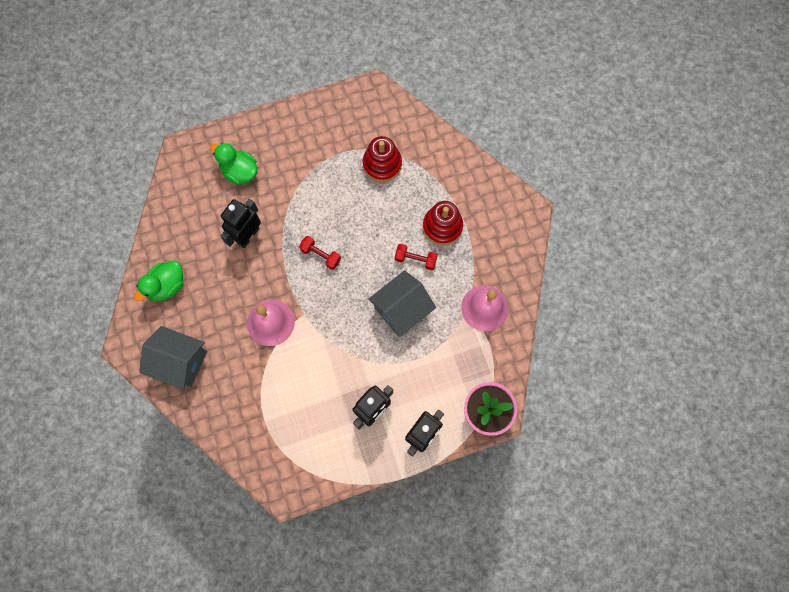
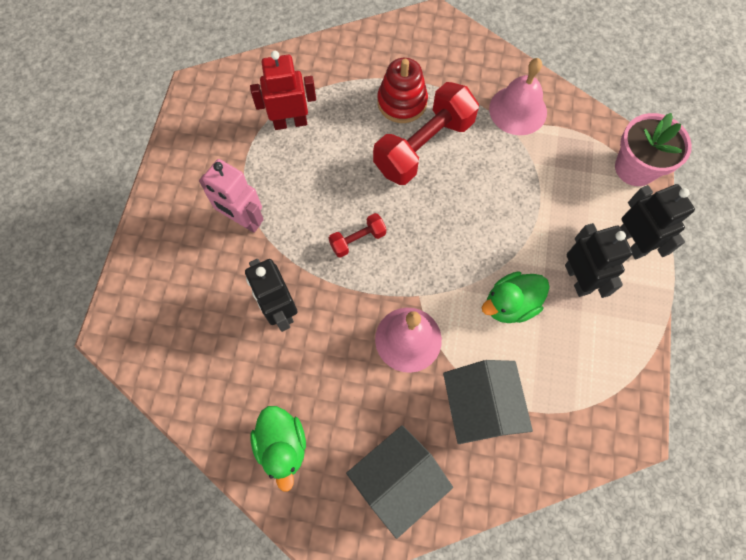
camera: 60 degrees left, 5 degrees down
(240, 171) = (191, 277): green duck -> green duck (510, 304)
(294, 178) = (243, 220): none -> pink robot
(382, 164) = (290, 122): red stacking toy -> red robot
(401, 310) = (474, 189): grey house -> grey house (479, 407)
(415, 259) = (424, 146): red dumbbell -> red dumbbell, size x2.11

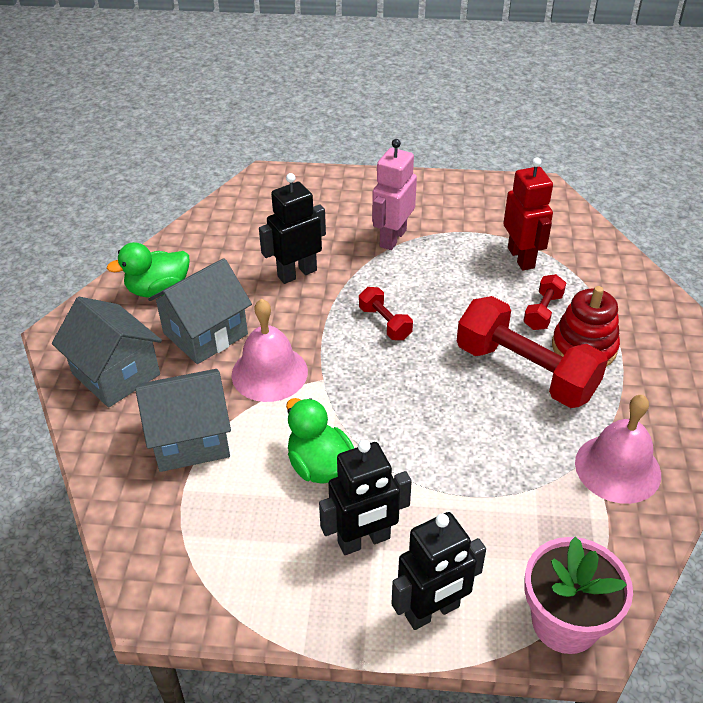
camera: 85 degrees right, 25 degrees down
(352, 396) = (205, 334): none -> grey house
(359, 121) = (543, 312): none -> red dumbbell

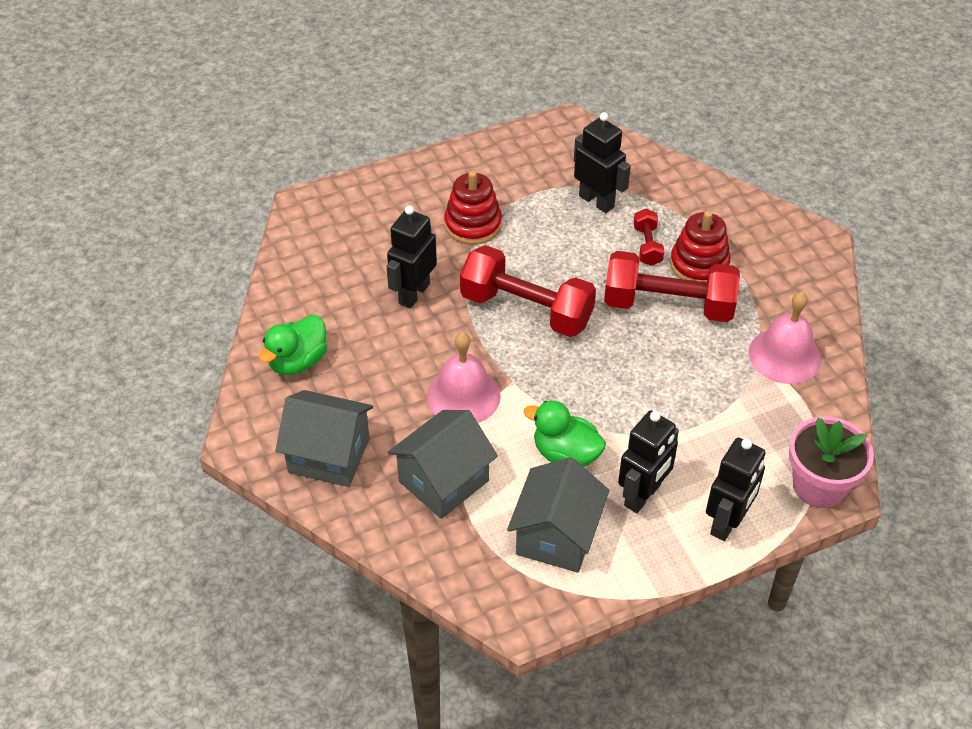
camera: 30 degrees left, 5 degrees up
(205, 334) = (378, 384): grey house -> grey house (556, 536)
(385, 323) = (526, 309): red dumbbell -> red dumbbell, size x2.11
(392, 238) = (473, 225): pink robot -> red stacking toy
(521, 258) = (596, 201): red robot -> black robot

